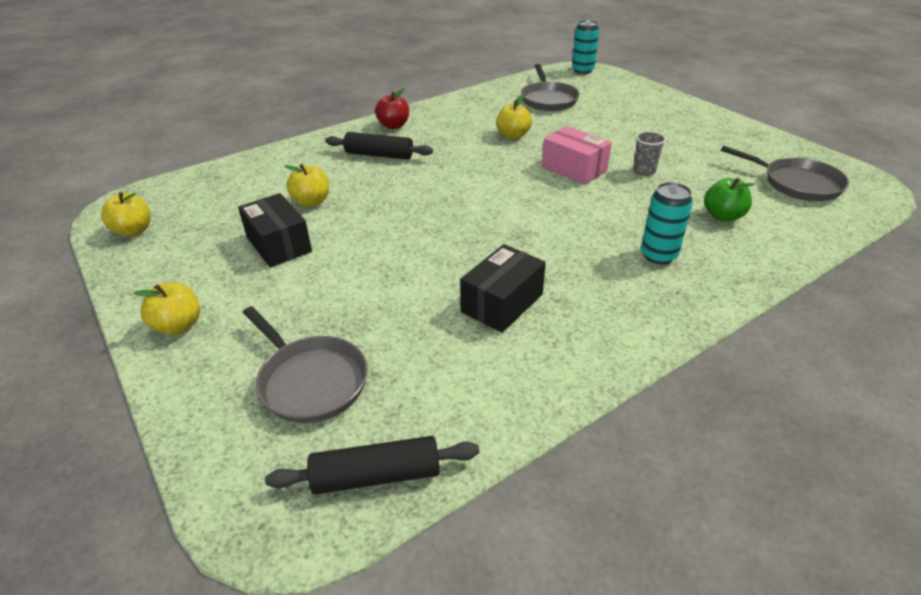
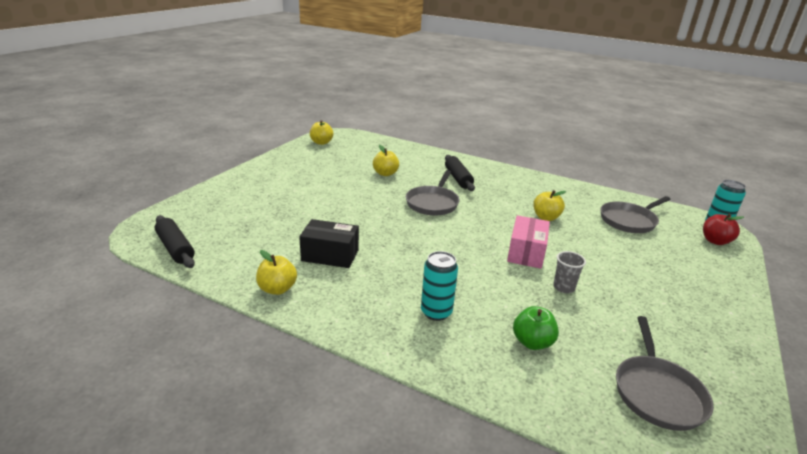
camera: 60 degrees right, 10 degrees down
(178, 325) = (258, 174): yellow apple -> yellow apple (277, 289)
(279, 244) = (337, 177): black box -> none
(310, 381) = (234, 215): grey pan -> grey pan (433, 203)
(394, 125) = (501, 173): red apple -> red apple (715, 241)

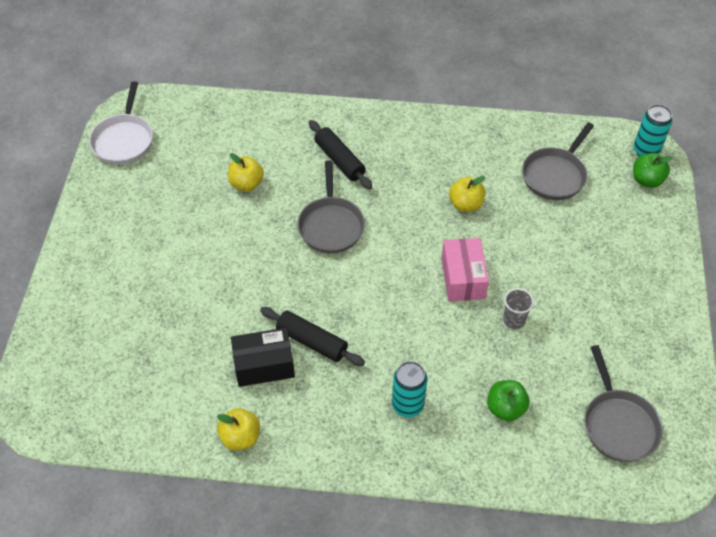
camera: 20 degrees left, 25 degrees up
(175, 248) = (91, 422): black rolling pin -> black rolling pin (312, 341)
(321, 142) = (123, 140): yellow apple -> white pan
(715, 241) = (647, 180): red apple -> green apple

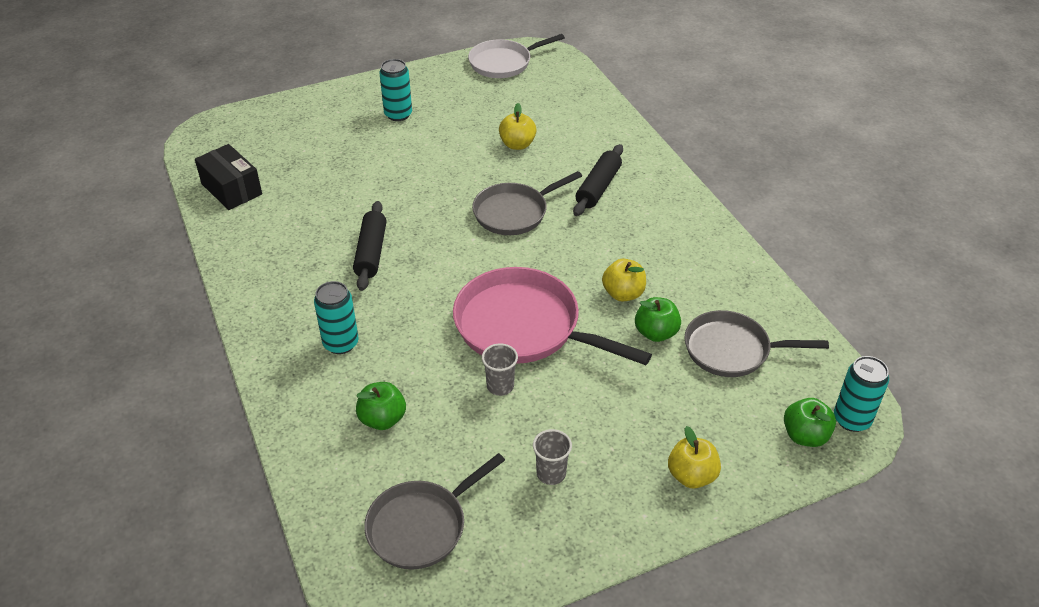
camera: 60 degrees right, 10 degrees down
(135, 246) = (398, 114): none -> turquoise can
(240, 437) = (242, 250): yellow apple -> yellow apple (691, 476)
(264, 365) = (325, 234): black box -> black box (231, 189)
(463, 278) = (524, 327): pink box -> pink pan
(515, 206) = (656, 333): none -> green apple
(610, 327) = (551, 473): none -> grey cup

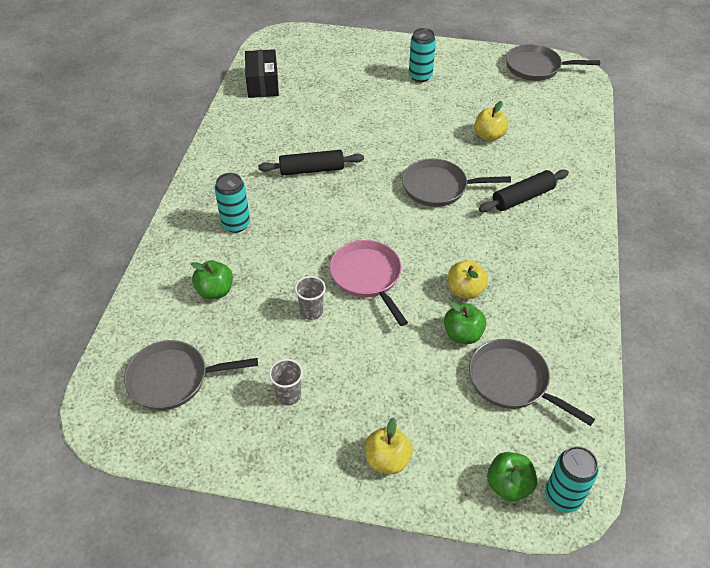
camera: 35 degrees right, 5 degrees up
(371, 252) = (312, 170): black rolling pin -> black rolling pin turned 45 degrees clockwise
(503, 63) = (536, 67): white pan -> grey pan
(524, 327) = (367, 277): pink pan -> pink pan, size x0.66

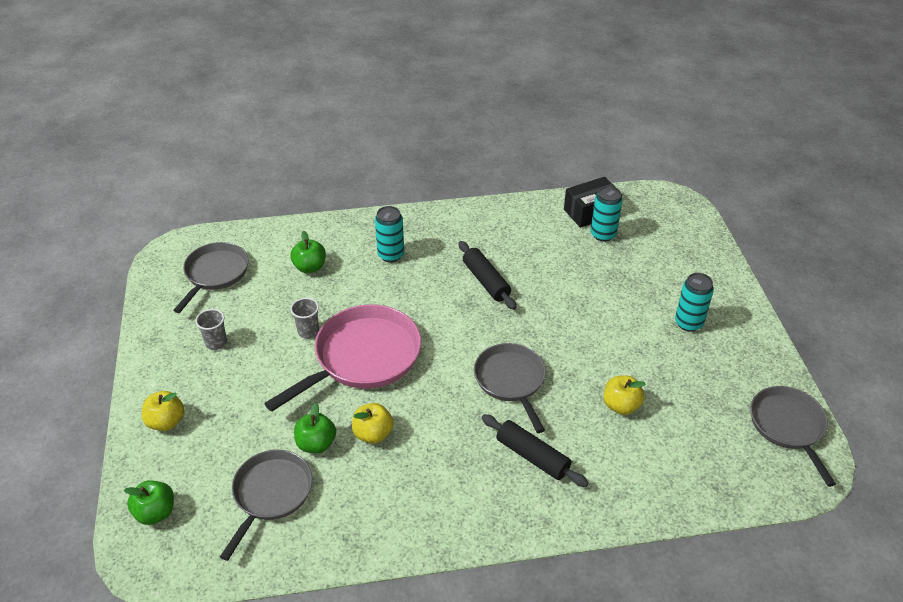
camera: 70 degrees right, 5 degrees down
(173, 379) = (215, 274): grey pan -> grey pan turned 45 degrees clockwise
(367, 277) = (362, 358): pink pan -> pink pan, size x1.51
(563, 497) = (150, 557): turquoise can -> turquoise can (603, 234)

